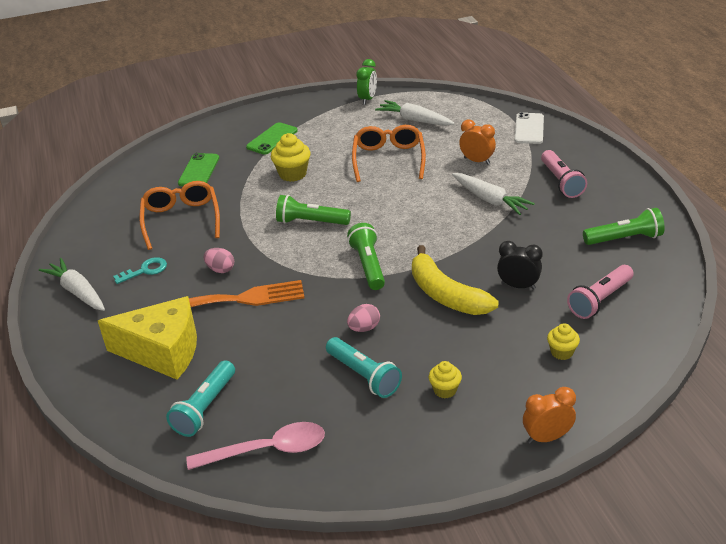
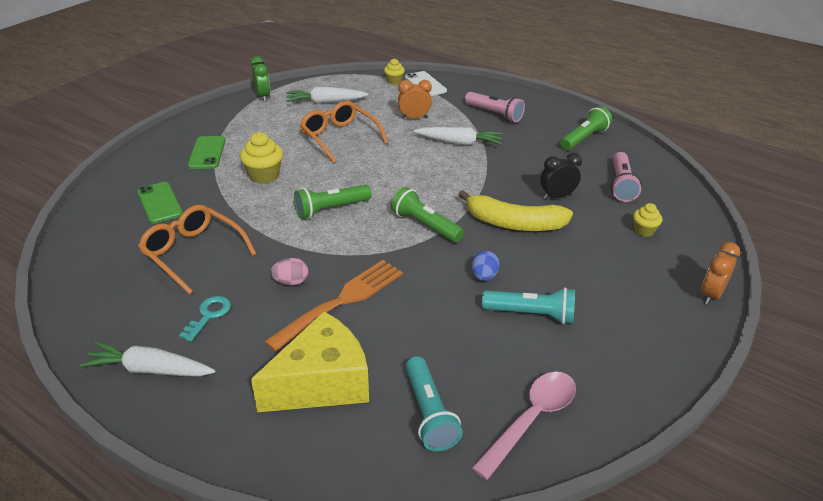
camera: 40 degrees left, 0 degrees up
(364, 328) = (484, 276): pink egg -> blue egg
(445, 390) = (604, 295): yellow cupcake -> yellow cupcake (394, 81)

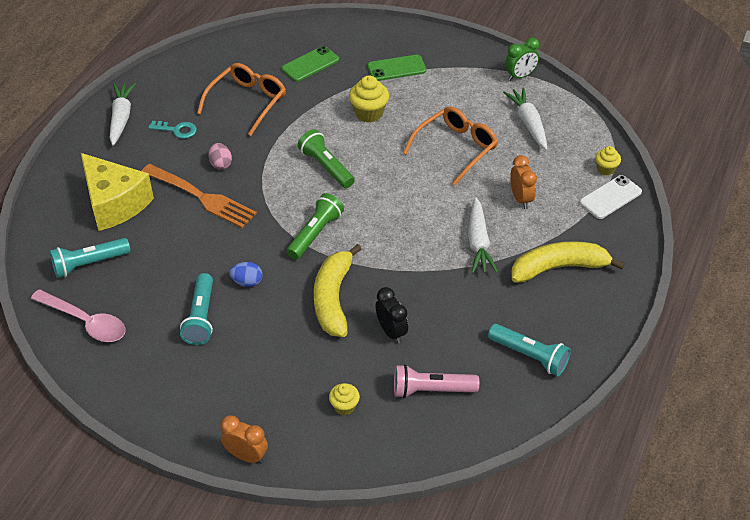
camera: 80 degrees right, 10 degrees up
(494, 114) = (559, 268): pink flashlight -> yellow banana
(584, 138) = (529, 356): green flashlight -> turquoise flashlight

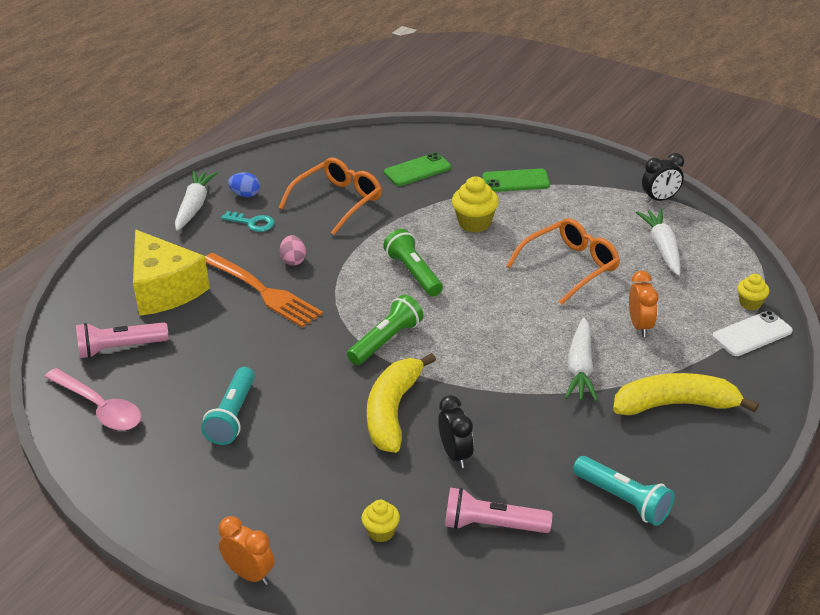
camera: 10 degrees right, 10 degrees down
(89, 264) = (120, 348): turquoise flashlight -> pink flashlight
(247, 282) = (295, 384): blue egg -> blue egg (245, 194)
(520, 76) = (660, 199): green clock -> black clock

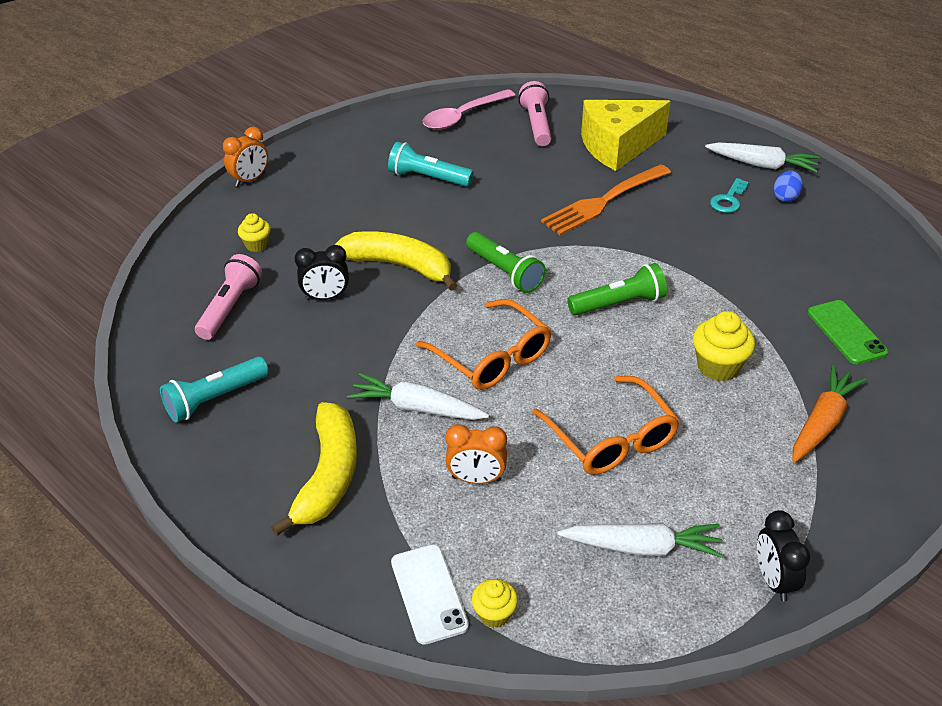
camera: 100 degrees right, 5 degrees up
(293, 260) = (655, 222): pink egg -> none
(337, 202) = (769, 260): orange glasses -> orange glasses (491, 356)
(515, 181) = (822, 422): green phone -> orange carrot

